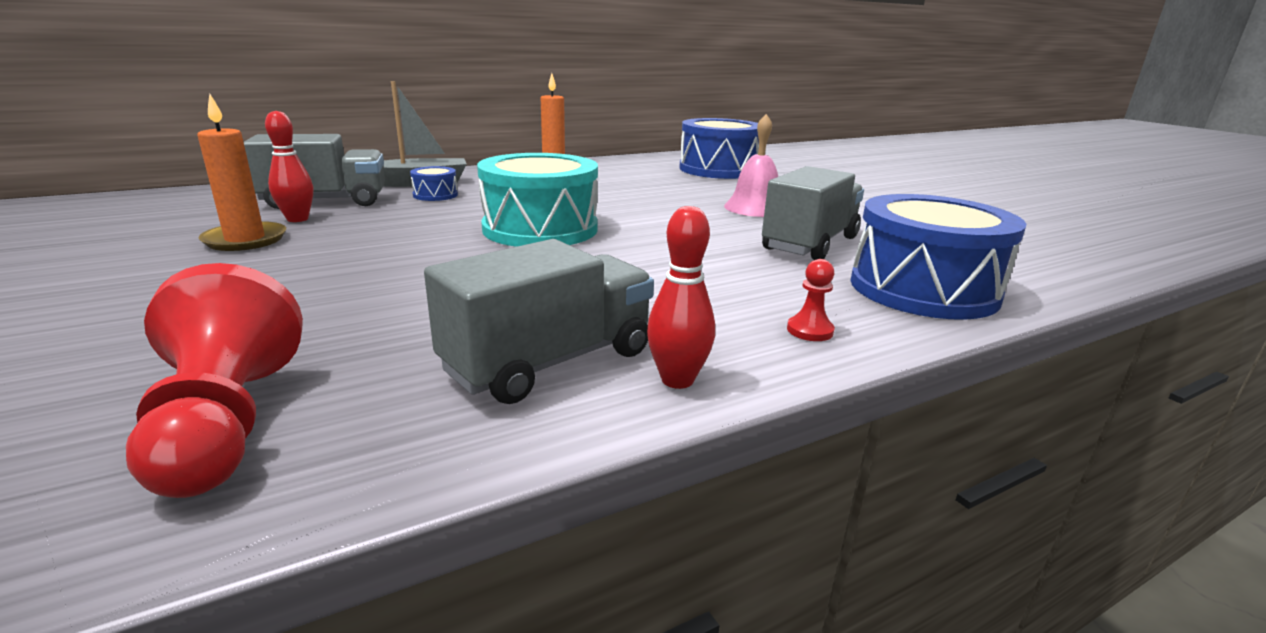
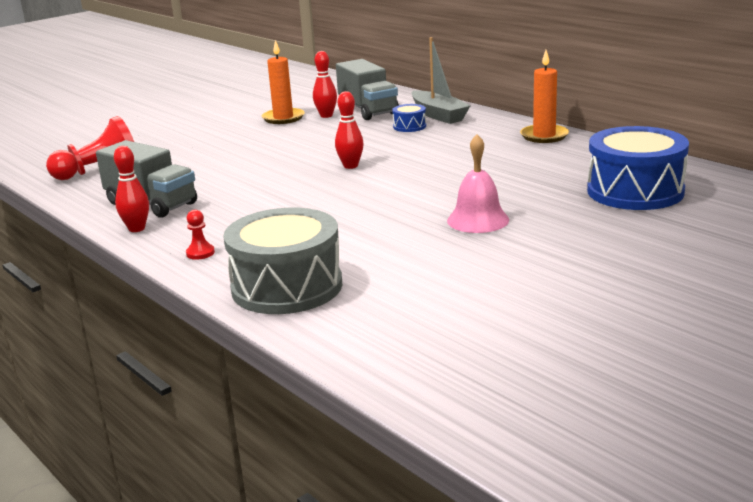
camera: 80 degrees right, 0 degrees up
(540, 229) = (350, 166): turquoise drum -> red bowling pin
(810, 244) = (377, 246): grey truck -> none
(923, 289) = (287, 287): blue drum -> grey drum

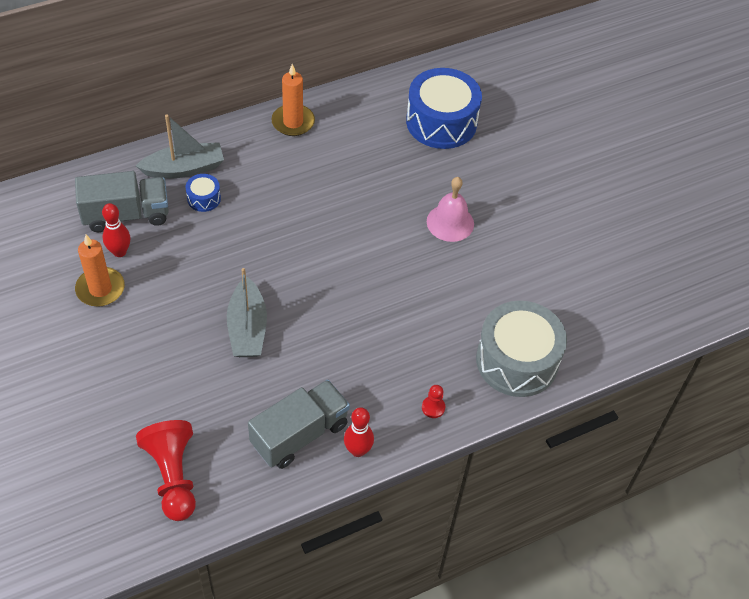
camera: 80 degrees left, 30 degrees up
(268, 165) = (247, 328): none -> grey boat
(350, 166) = (288, 268): red bowling pin -> none

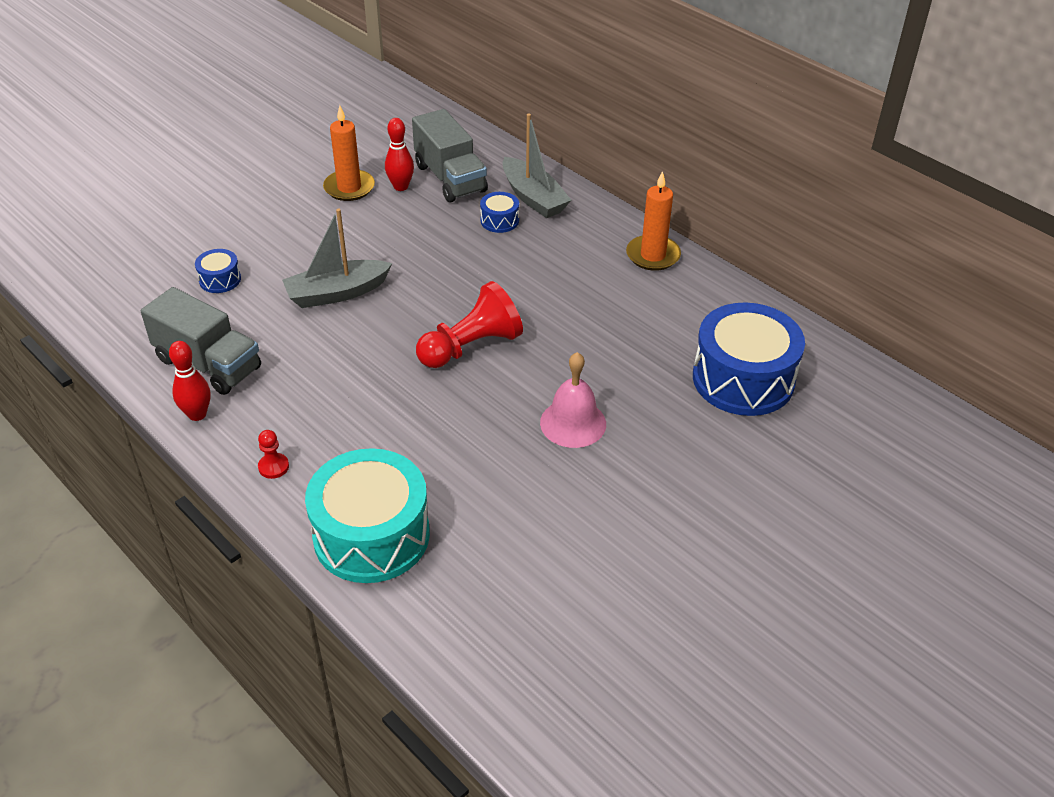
camera: 75 degrees right, 10 degrees down
(173, 476) = (138, 289): red pawn -> red pawn (471, 347)
(189, 410) = (220, 279): none -> blue drum
(517, 361) = (371, 535): grey drum -> turquoise drum

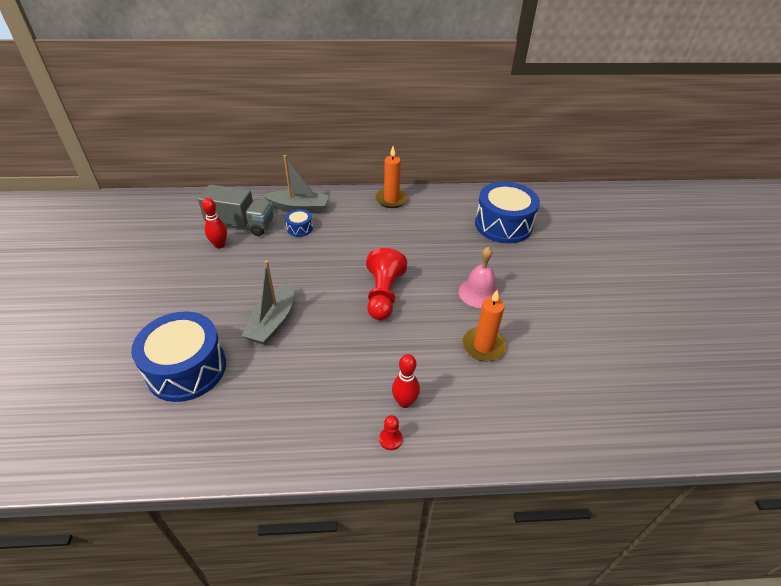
camera: 50 degrees left, 0 degrees up
(197, 414) = (300, 454): red bowling pin -> red bowling pin (404, 402)
(208, 364) = (259, 421): grey truck -> none
(220, 279) = (186, 369): blue drum -> blue drum, size x2.27
(349, 188) = (189, 264): orange candle -> orange candle (483, 346)
(371, 535) = (491, 423): turquoise drum -> none

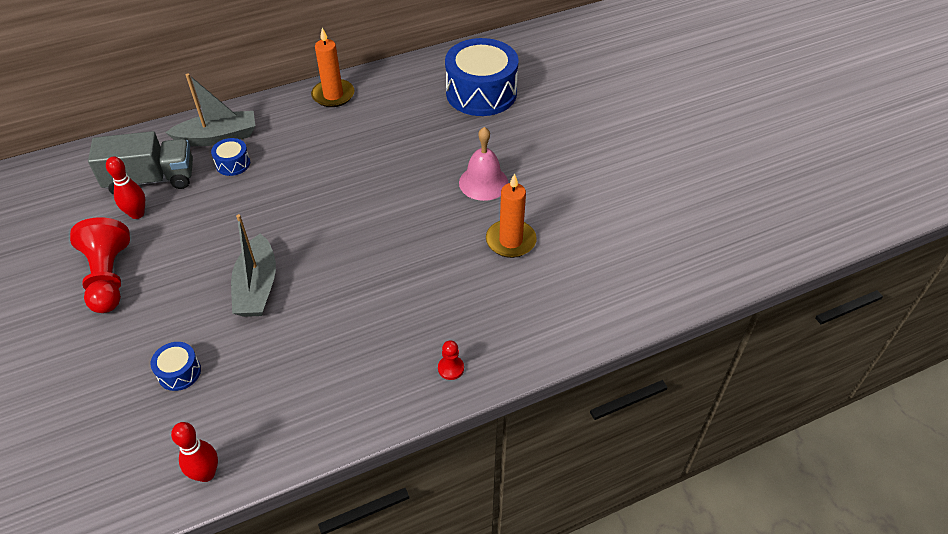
camera: 20 degrees left, 5 degrees up
(186, 369) = (179, 372): blue drum -> blue drum, size x0.44
(383, 295) = (375, 216): red pawn -> red pawn (109, 277)
(404, 402) = (450, 326): red bowling pin -> red bowling pin (206, 474)

